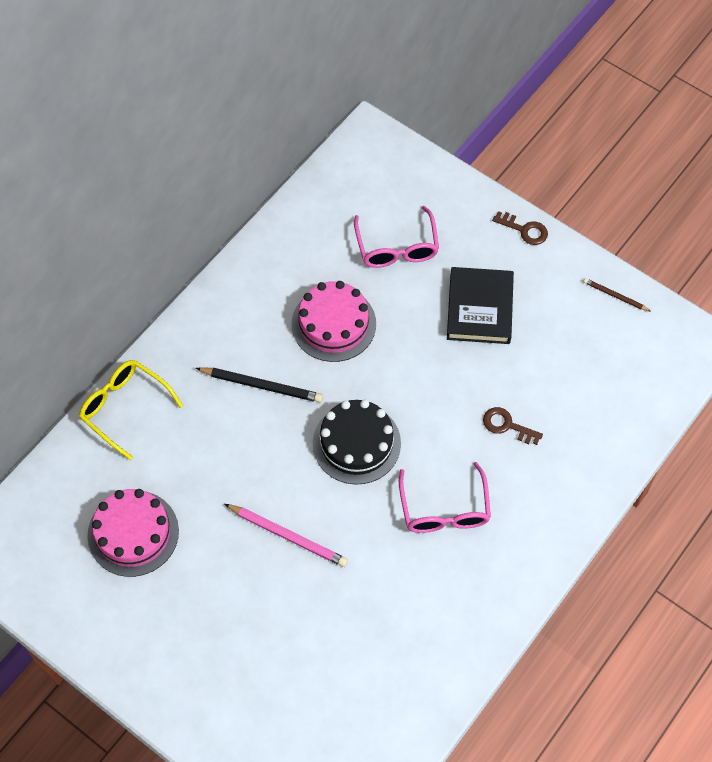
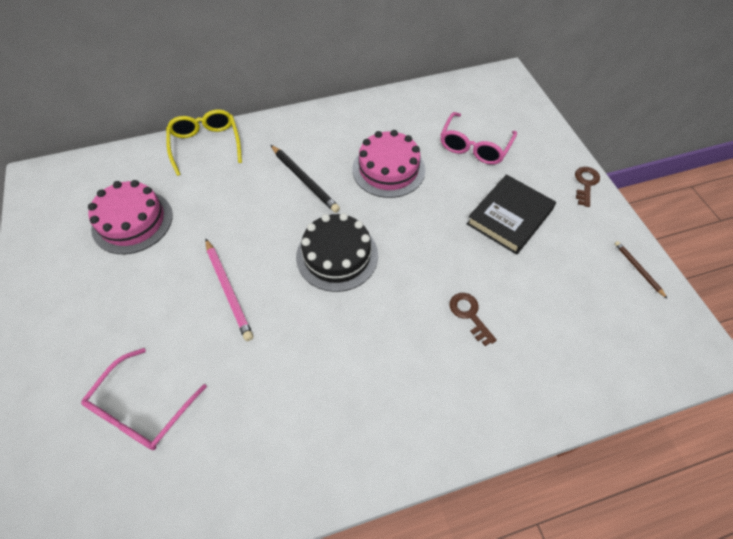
camera: 35 degrees right, 5 degrees down
(444, 508) = (365, 348): pink glasses -> pink glasses (142, 408)
(524, 230) = (586, 184): brown key -> brown key turned 135 degrees counterclockwise

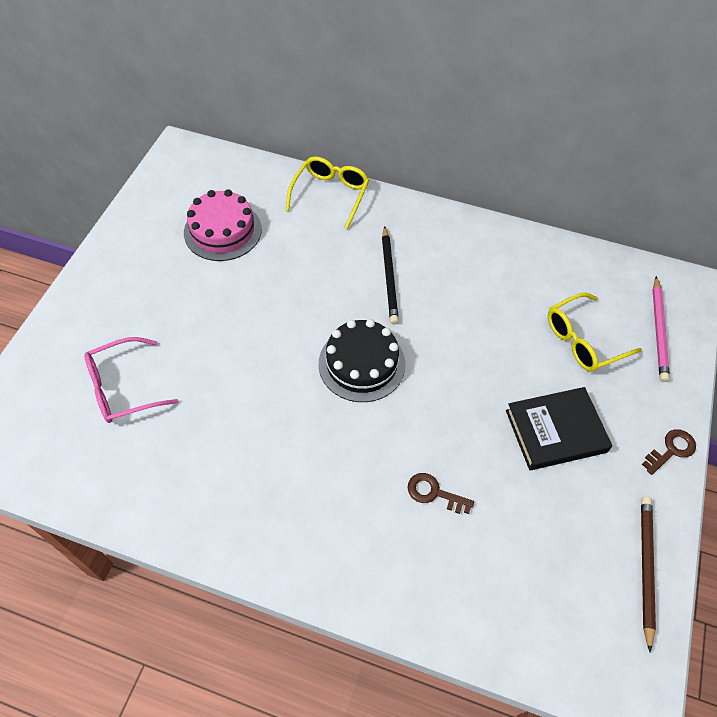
camera: 35 degrees right, 0 degrees up
(228, 290) = (252, 336): pink pencil -> pink pencil (659, 330)
(388, 169) = (475, 312): pink cake -> none
(469, 315) = (434, 493): brown key -> brown key turned 75 degrees counterclockwise
(474, 146) = (583, 340): pink glasses -> yellow glasses
(638, 269) = (645, 568): brown pencil -> brown pencil, size x1.73

